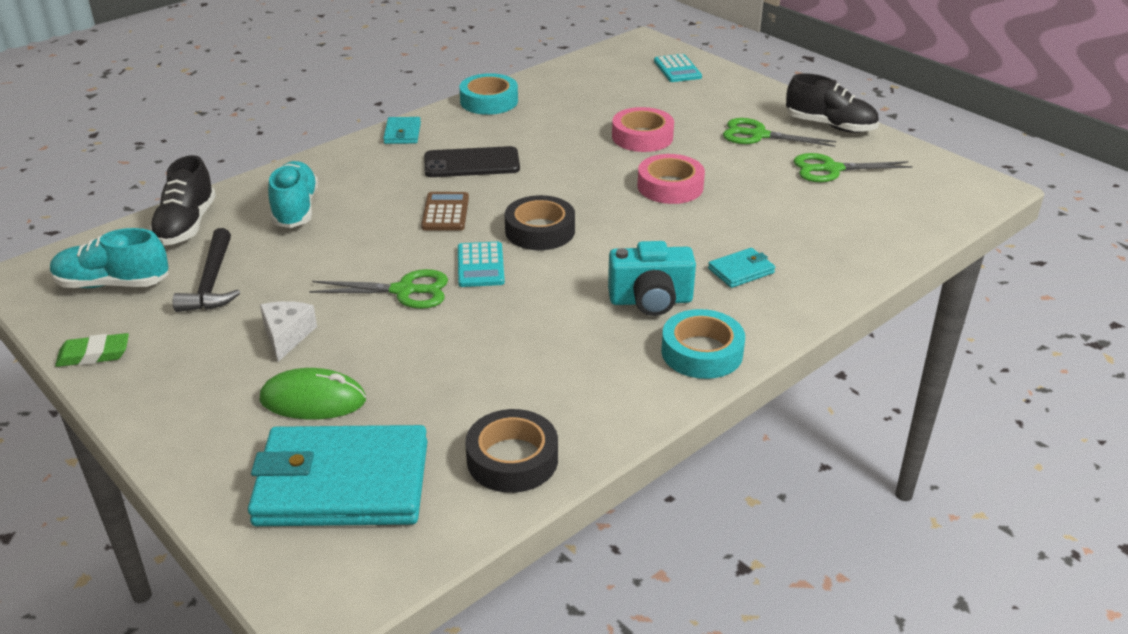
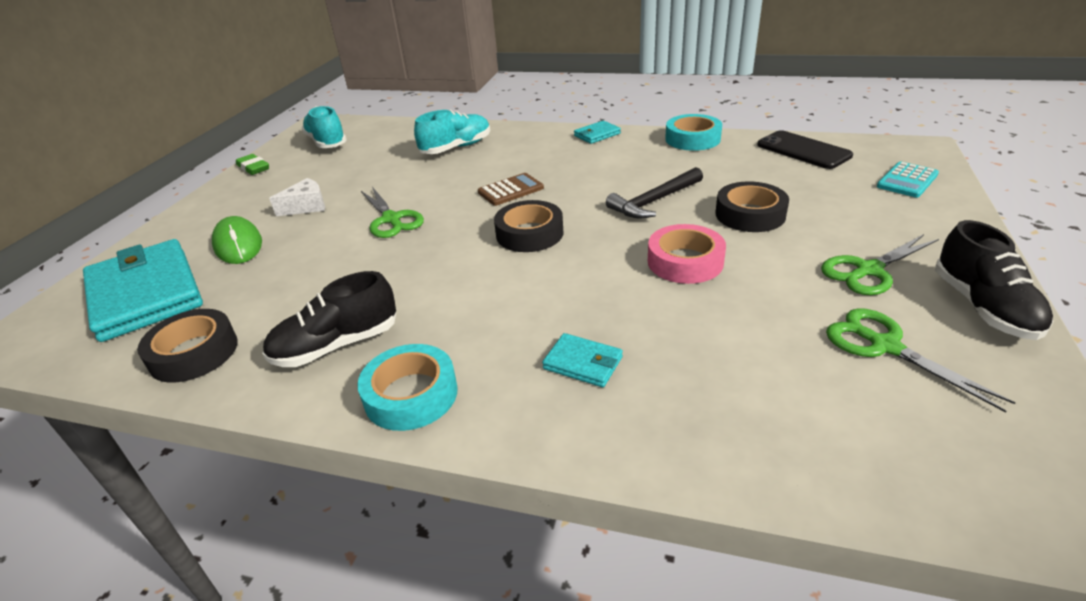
camera: 60 degrees right, 0 degrees up
(186, 225) = (405, 132): black shoe -> black shoe (337, 345)
(211, 282) = (349, 163): black hammer -> black hammer (654, 201)
(471, 163) = (592, 170): black phone -> black phone (803, 150)
(480, 265) = (452, 231): turquoise calculator -> none
(642, 137) = (750, 214): pink tape -> black tape
(651, 301) = (474, 329): turquoise camera -> none
(759, 135) = (869, 270): green scissors -> green scissors turned 105 degrees counterclockwise

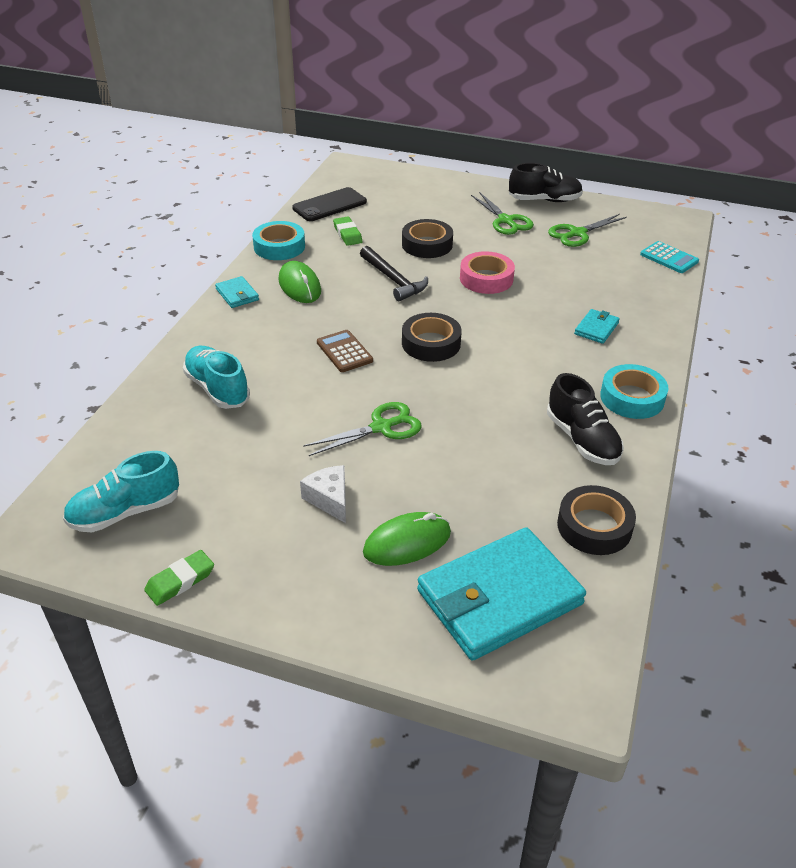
camera: 90 degrees left, 5 degrees up
(622, 157) = (299, 286): none -> green mouse
(742, 167) = (347, 234): none -> green eraser
(907, 180) = (396, 182): turquoise calculator -> turquoise calculator (669, 258)

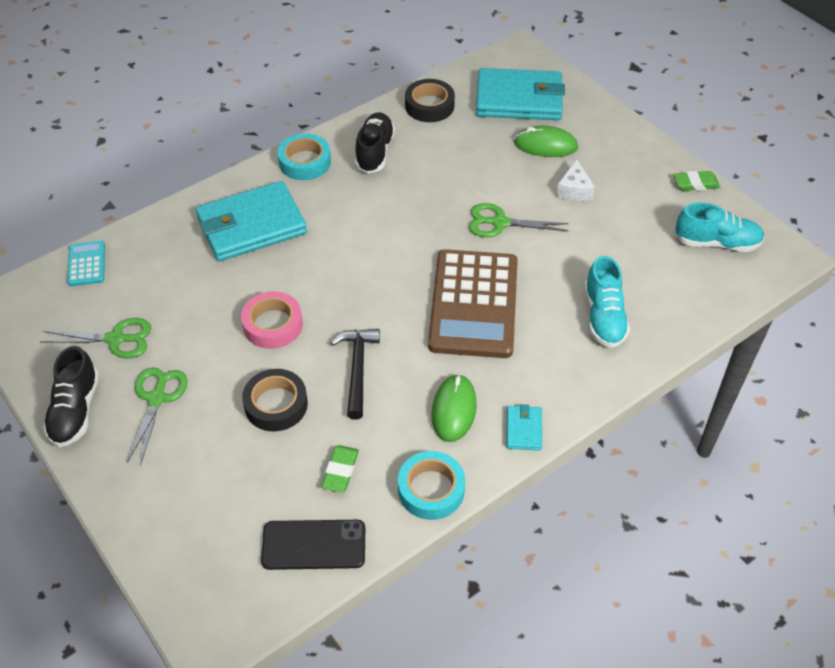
camera: 145 degrees left, 10 degrees up
(344, 352) = (473, 304): brown calculator -> brown calculator, size x2.29
(431, 343) = (395, 277): black tape -> none
(544, 200) = (75, 410): black shoe -> black shoe turned 120 degrees counterclockwise
(596, 328) = (251, 225): turquoise wallet -> turquoise wallet, size x2.31

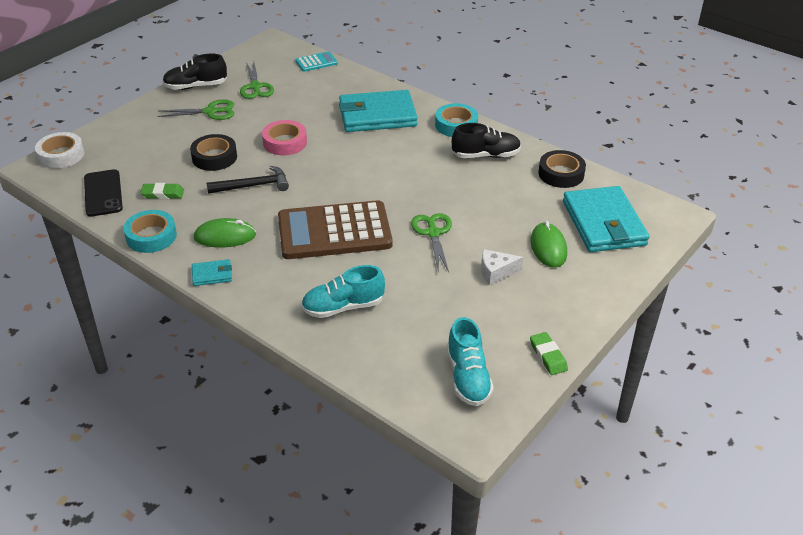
camera: 75 degrees right, 10 degrees down
(190, 602) = (61, 155): none -> white tape
(251, 225) = (377, 115): turquoise wallet -> turquoise wallet turned 60 degrees counterclockwise

